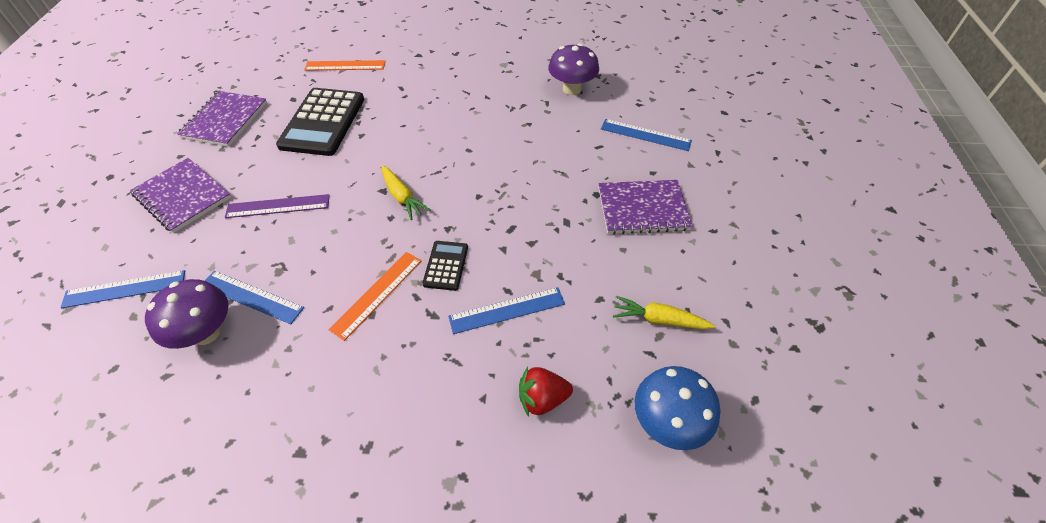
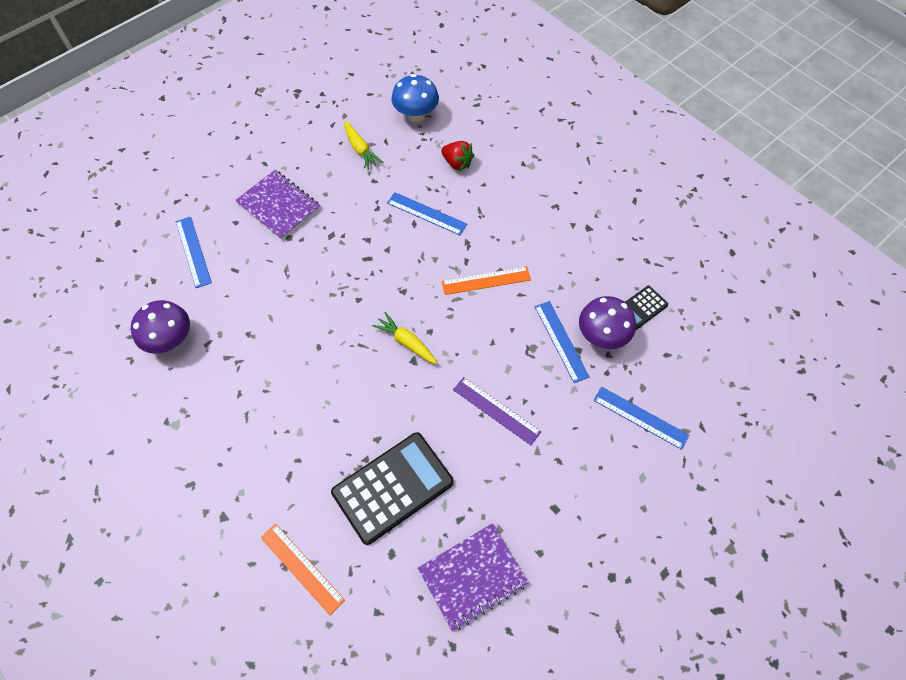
camera: 135 degrees left, 10 degrees up
(182, 196) = (561, 488): purple notebook -> none
(402, 197) = (406, 342): yellow carrot -> yellow carrot turned 60 degrees counterclockwise
(446, 265) = (431, 266): black calculator -> black calculator (641, 308)

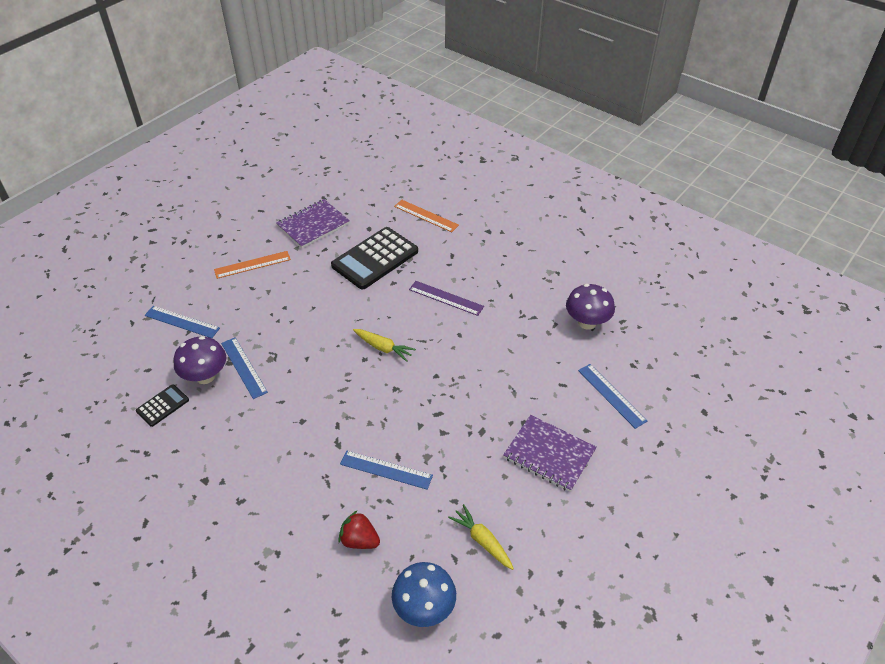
camera: 170 degrees right, 15 degrees down
(486, 280) = (315, 409): orange ruler -> orange ruler (252, 265)
(496, 410) = (301, 311): purple ruler -> purple ruler (446, 298)

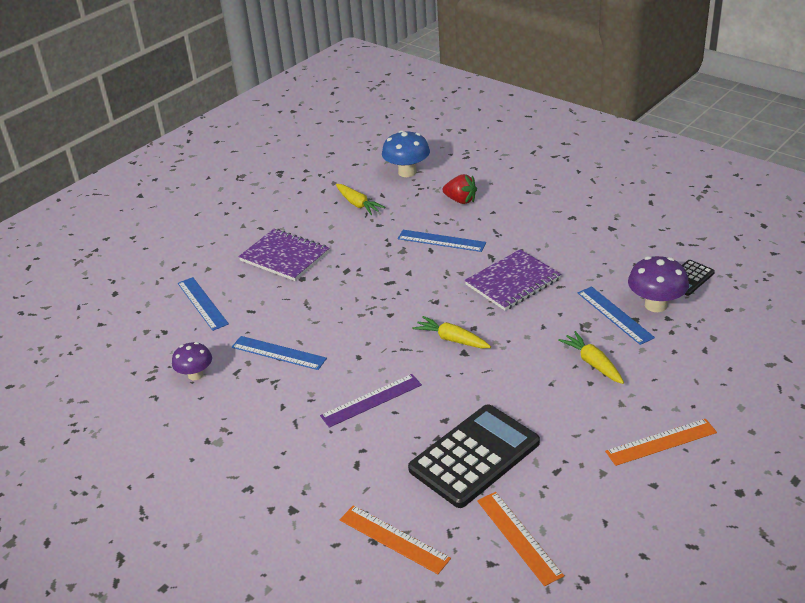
camera: 175 degrees left, 10 degrees down
(182, 322) = (720, 361): blue ruler -> blue ruler (278, 353)
(277, 323) = (592, 363): none -> yellow carrot
(313, 225) = (587, 516): purple notebook -> purple notebook (513, 282)
(355, 215) = (519, 537): none -> orange ruler
(446, 298) = (371, 400): purple ruler -> purple ruler turned 60 degrees counterclockwise
(587, 322) = (195, 375): purple mushroom -> purple mushroom, size x0.66

